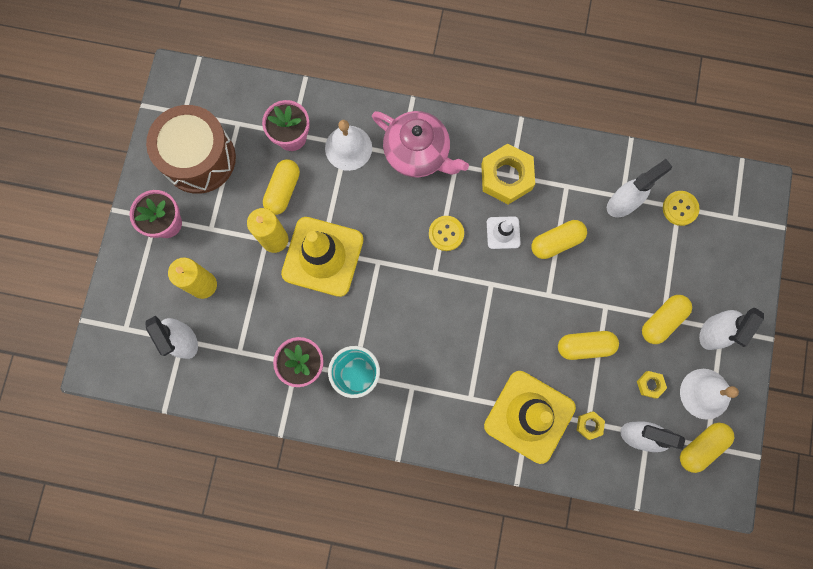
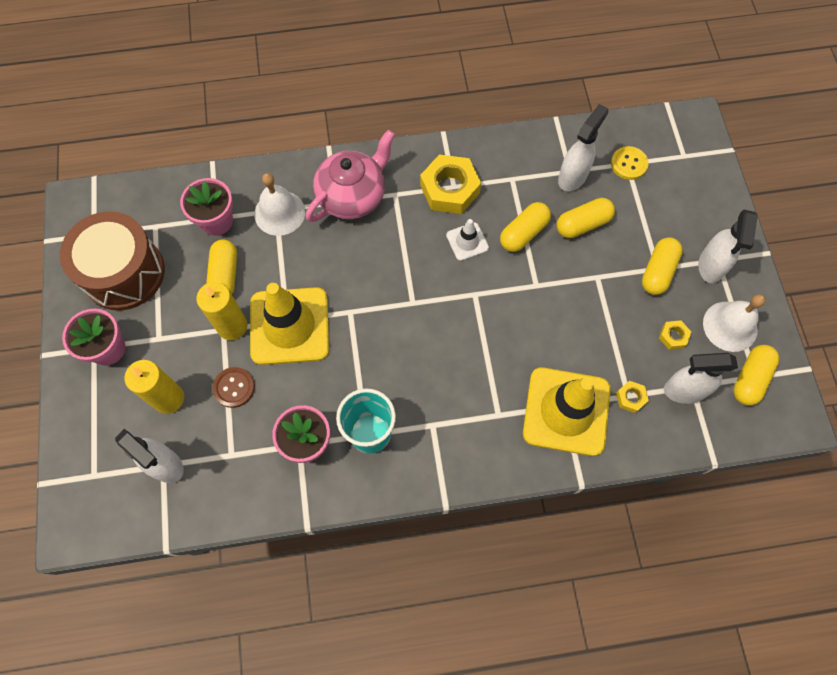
camera: 20 degrees left, 10 degrees down
(259, 295) = (234, 388): none -> brown button
(418, 153) = (353, 195): pink teapot -> pink teapot turned 60 degrees counterclockwise
(446, 233) = (410, 261): yellow button -> none
(585, 346) = (593, 322): yellow capsule -> yellow capsule (582, 224)

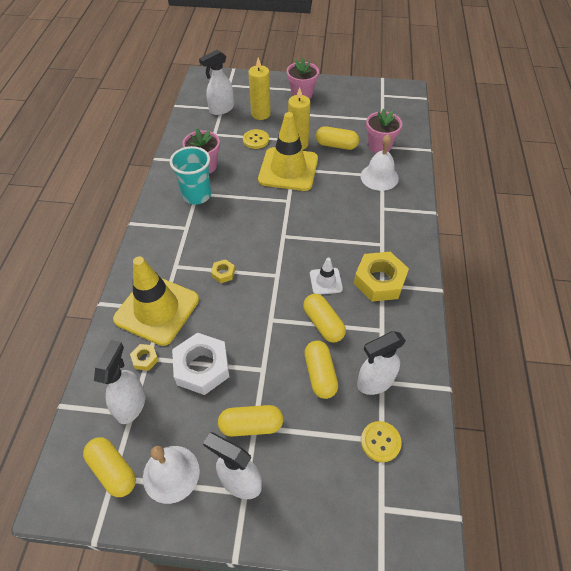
camera: 105 degrees right, 15 degrees down
(124, 273) = (351, 104): brown drum -> none
(234, 388) = (256, 140): brown button -> yellow button
(353, 195) = (386, 218): pink teapot -> none
(573, 176) = (374, 382): white spray bottle -> white spray bottle turned 105 degrees clockwise
(618, 336) = (202, 367): none -> white nut
(658, 271) = (251, 425): yellow capsule -> yellow capsule turned 45 degrees counterclockwise
(673, 336) = (182, 414): yellow nut -> yellow nut (223, 273)

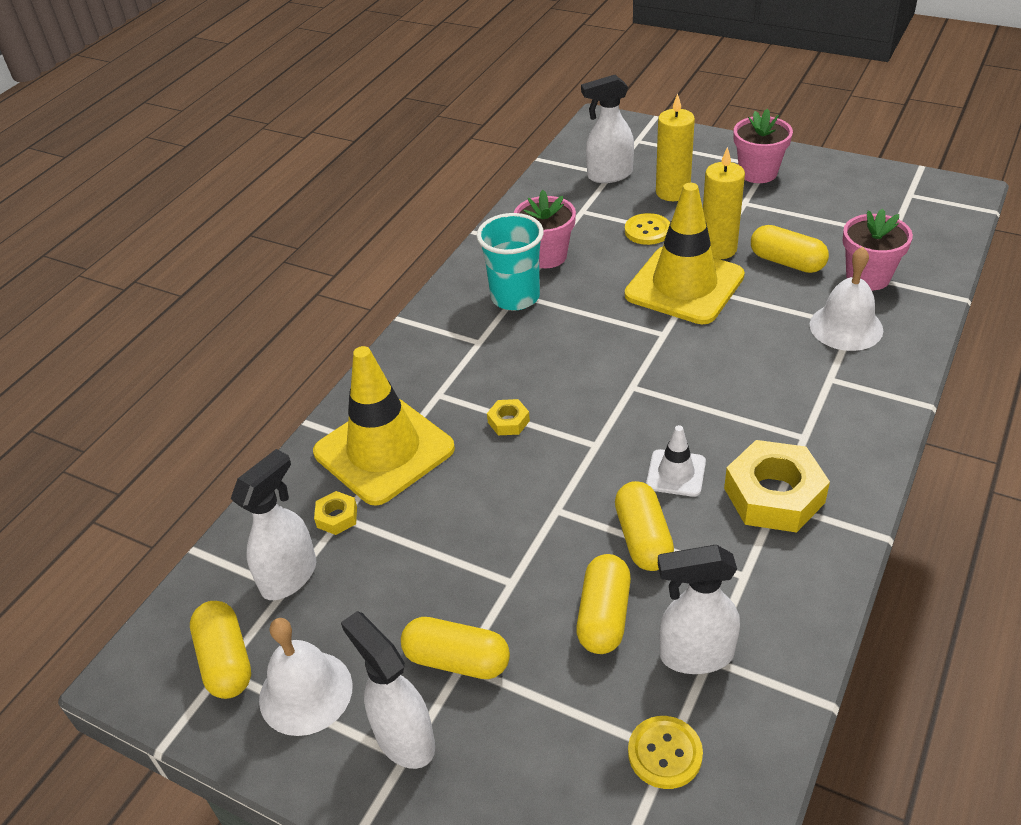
camera: 25 degrees right, 10 degrees down
(202, 367) = (416, 552): white nut -> none

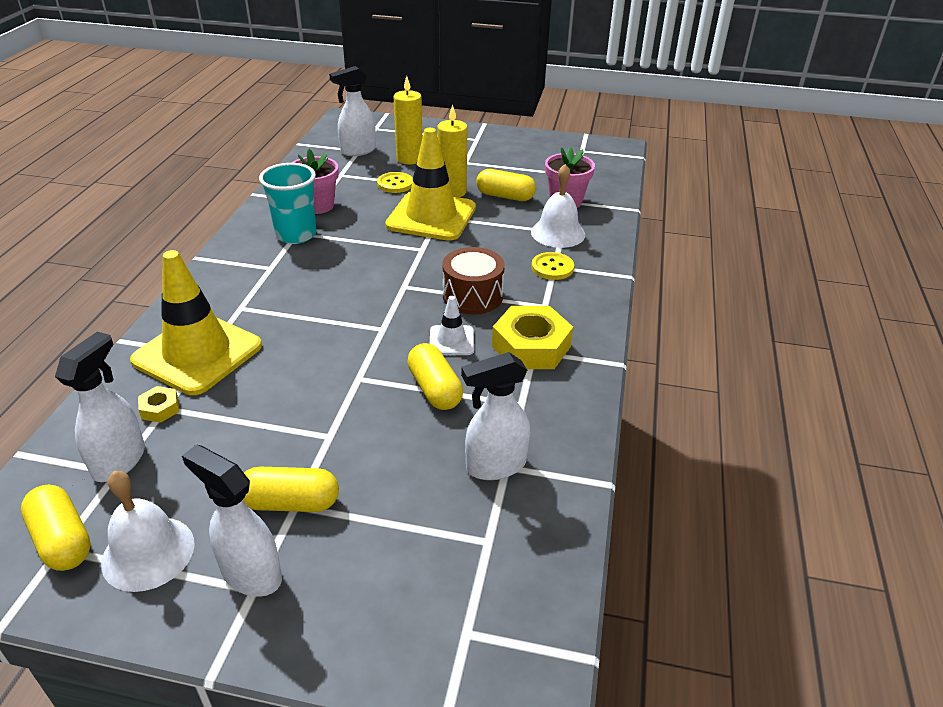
camera: 20 degrees left, 5 degrees down
(508, 421) = (306, 320): yellow nut -> none
(604, 616) = (414, 449): yellow capsule -> none
(665, 753) = (486, 543): yellow button -> yellow button (552, 267)
(714, 411) = (472, 296): none -> brown drum
(758, 173) = (471, 143): pink flower pot -> none

